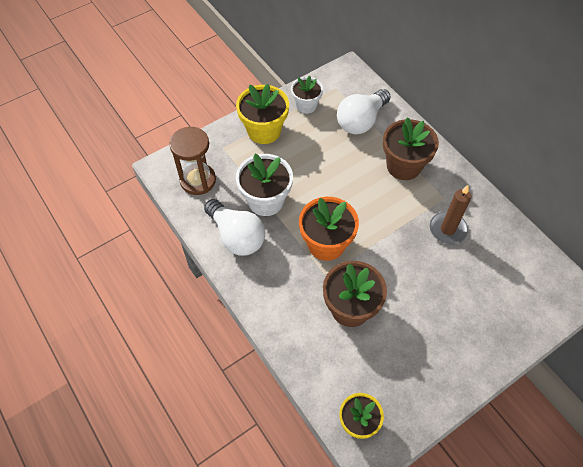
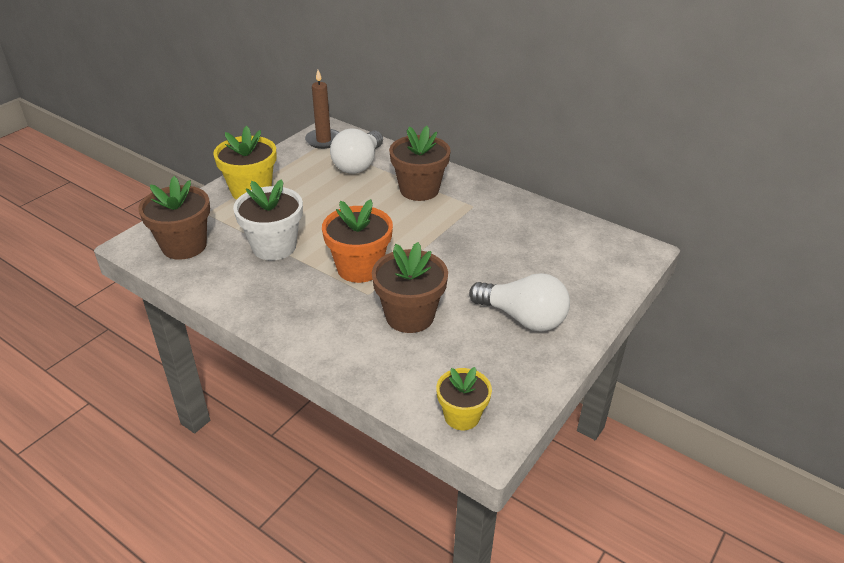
camera: 20 degrees left, 20 degrees down
(198, 180) = (184, 246): brown hourglass -> brown flower pot
(236, 236) = (249, 284): white light bulb -> white light bulb (523, 318)
(306, 105) = (293, 163): white flower pot -> none
(447, 229) = (488, 229): brown candle -> brown candle (323, 140)

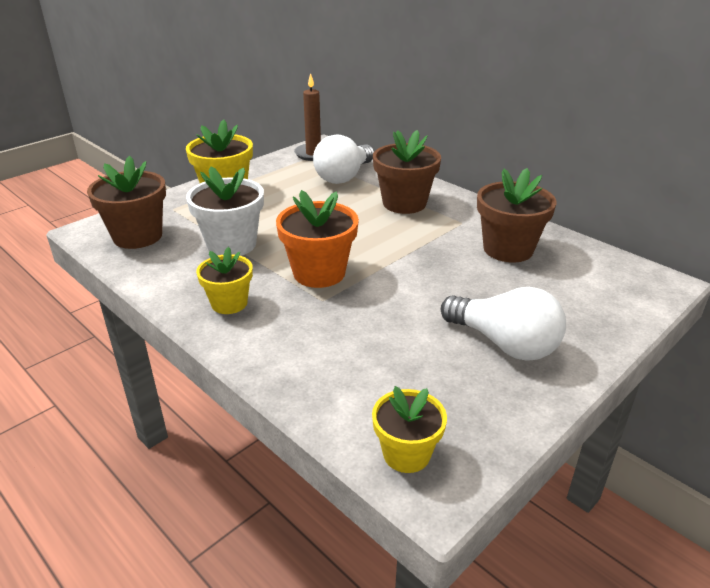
camera: 10 degrees right, 5 degrees down
(289, 305) = (229, 303): none -> yellow flower pot
(409, 316) = (365, 328): brown flower pot -> brown flower pot (508, 249)

